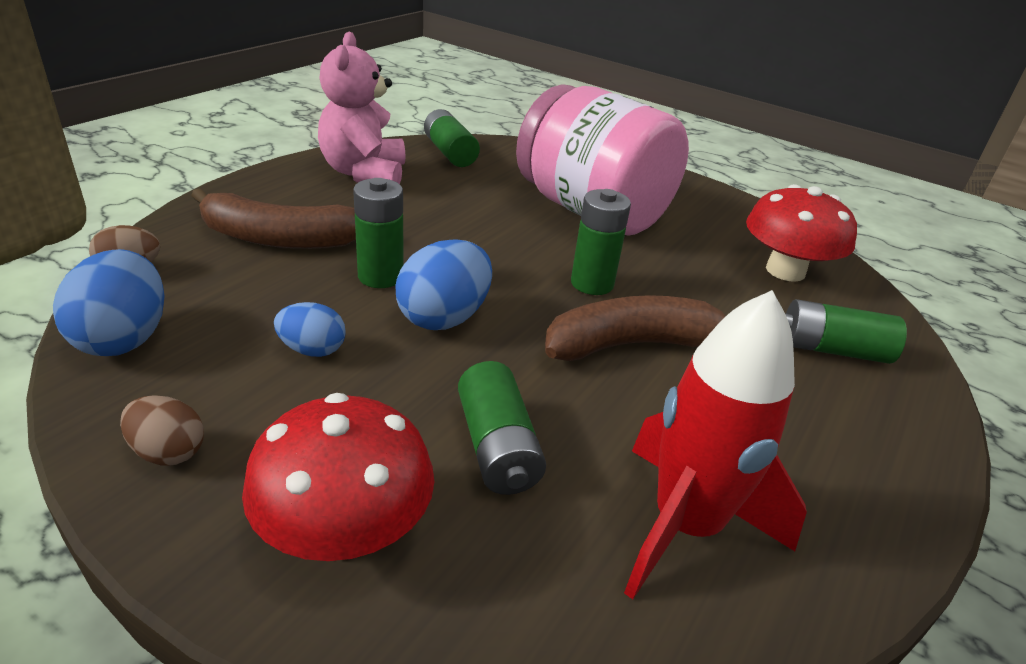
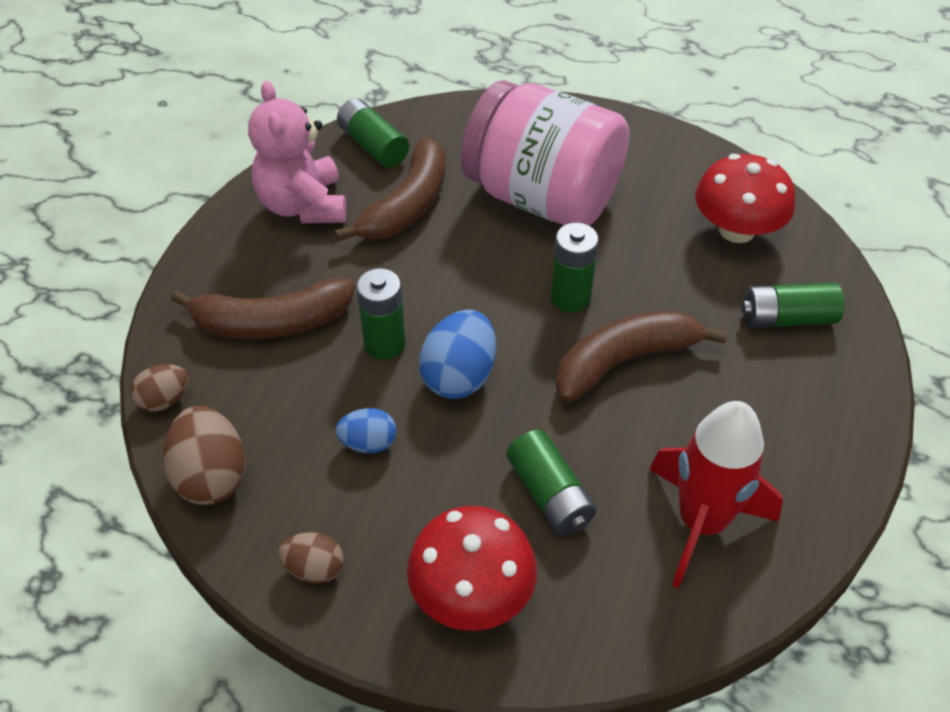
camera: 10 degrees left, 15 degrees up
(124, 338) = (211, 476): blue egg -> brown egg
(460, 191) = (407, 205): none -> brown banana

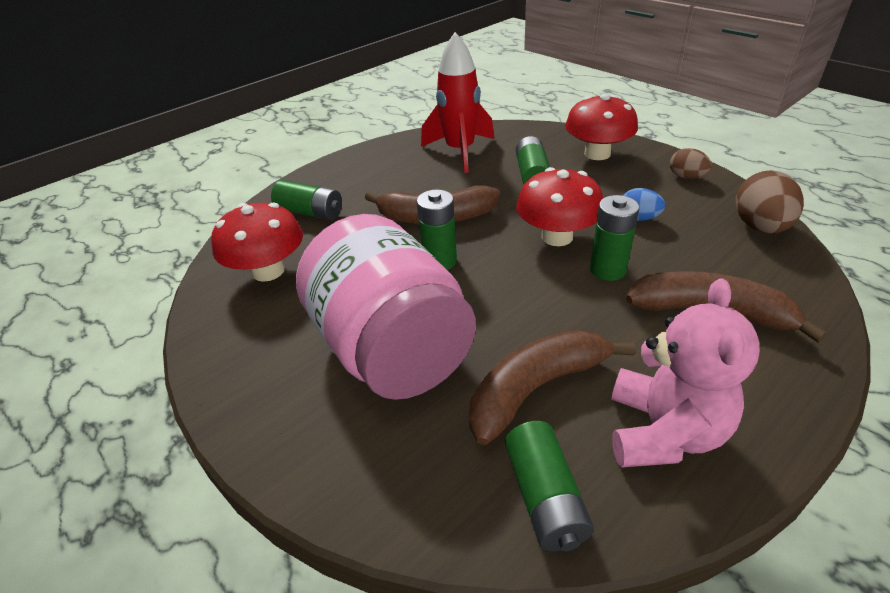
camera: 150 degrees left, 10 degrees down
(164, 400) = (811, 279): brown egg -> none
(459, 376) = (557, 236): blue egg -> red mushroom

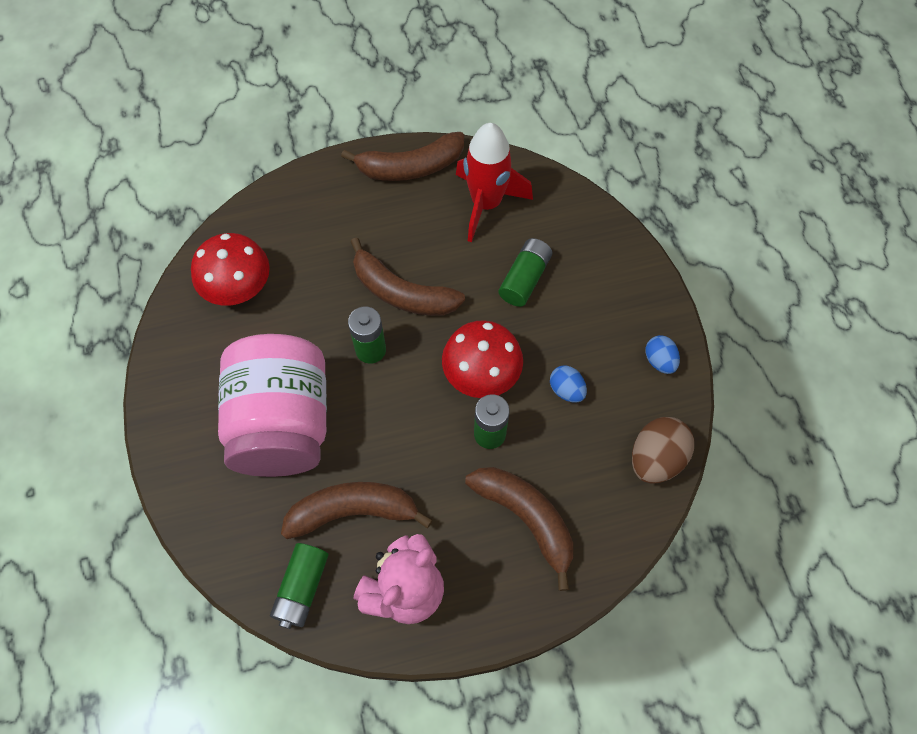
camera: 25 degrees right, 25 degrees up
(310, 212) = (304, 226): green battery -> none
(380, 154) = (410, 167): none -> brown banana
(597, 154) = (610, 280): red mushroom -> none
(686, 177) = (659, 361): brown egg -> blue egg

